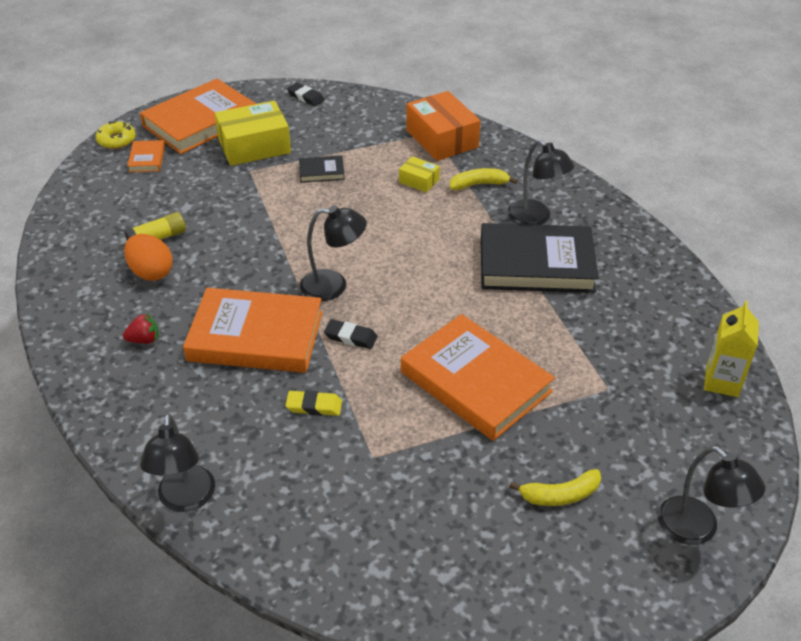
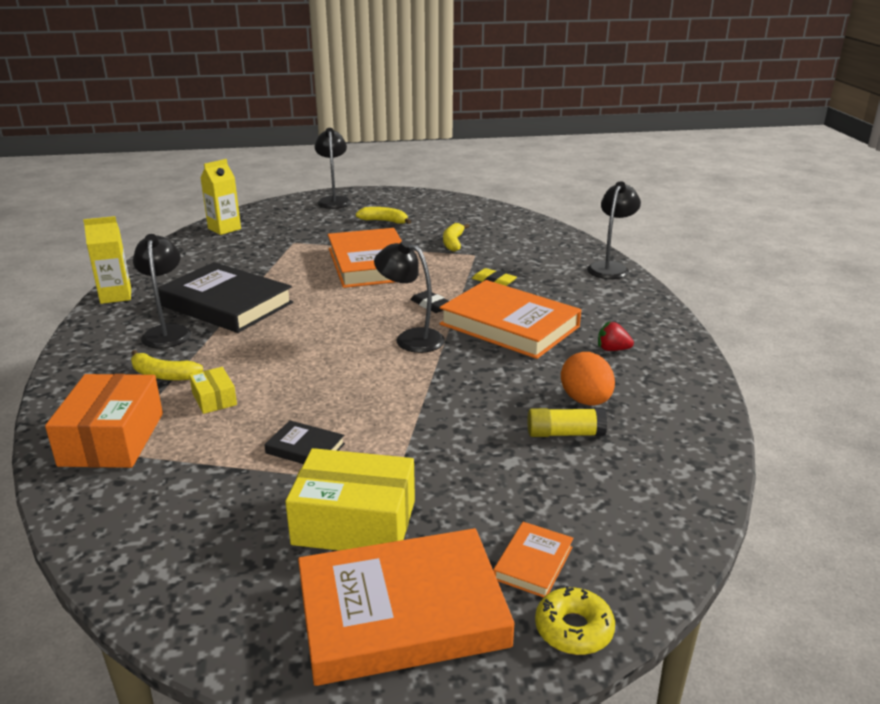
camera: 150 degrees left, 15 degrees down
(306, 97) = (182, 595): black eraser -> none
(420, 476) = (453, 242): none -> yellow banana
(641, 236) = (116, 296): none -> yellow carton

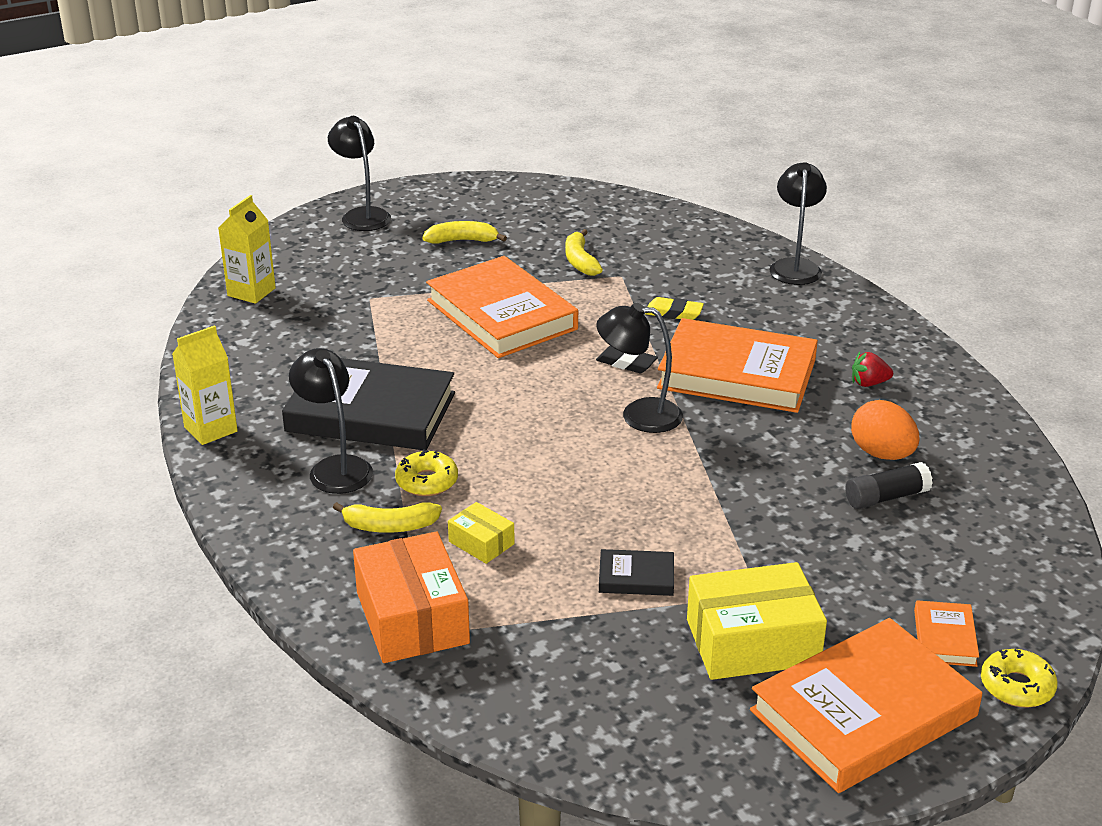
camera: 20 degrees left, 5 degrees up
(218, 352) = (427, 481): none -> yellow donut
(565, 433) = (886, 497): yellow glue stick -> black glue stick

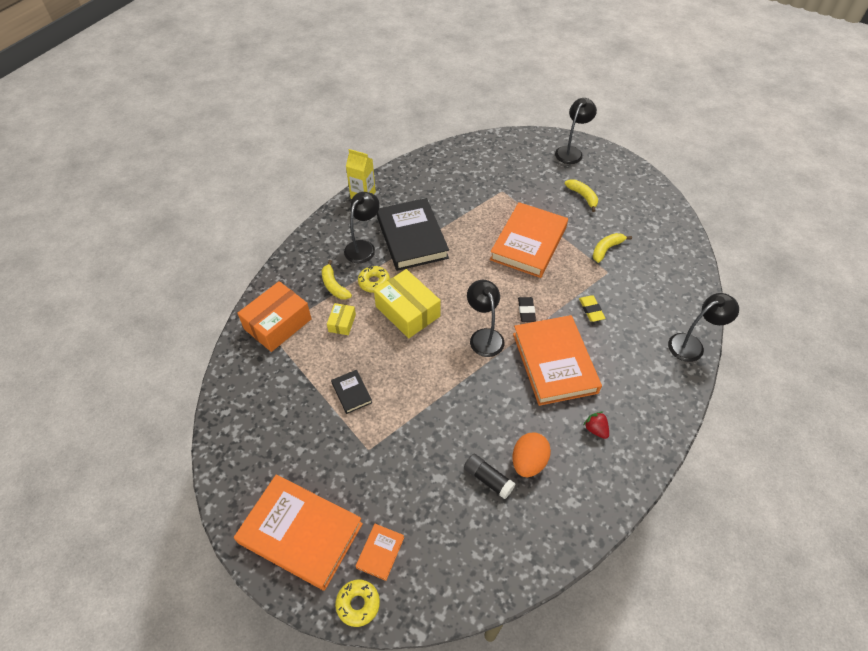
camera: 60 degrees right, 20 degrees up
(251, 292) = (473, 152): yellow carton -> none
(752, 642) = (329, 462): yellow box -> yellow box (408, 311)
(944, 638) = (380, 552): orange book -> orange book turned 45 degrees counterclockwise

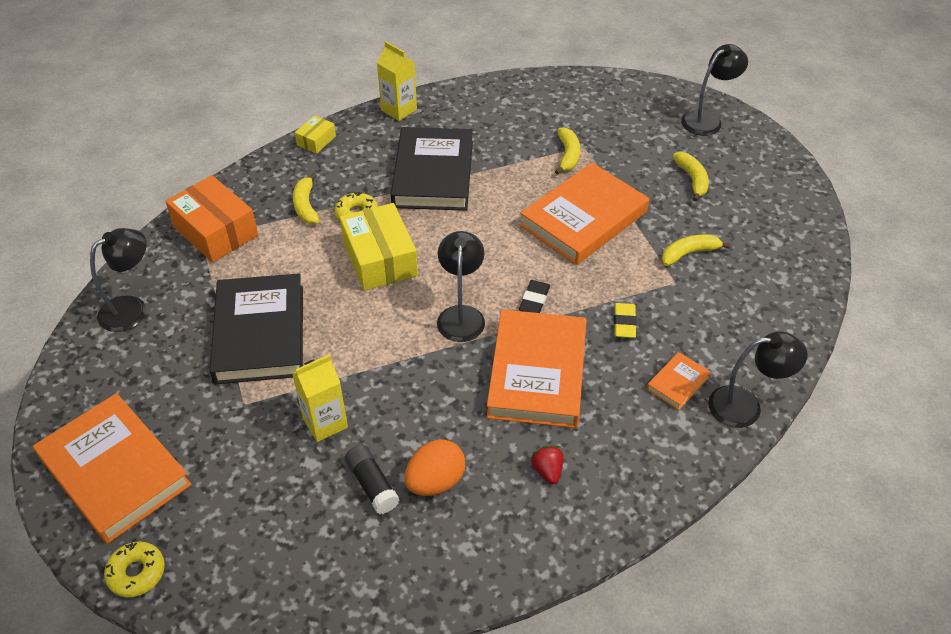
camera: 20 degrees right, 5 degrees down
(278, 324) = (216, 231): orange box -> orange box turned 75 degrees clockwise
(342, 323) = (292, 250): yellow box -> yellow box (316, 140)
(351, 393) = (260, 333): black book -> black book, size x2.27
(363, 247) = (366, 170): black lamp -> black lamp (132, 308)
(380, 552) = (194, 524): orange book -> orange book (677, 383)
(432, 445) = (325, 422): none -> yellow carton
(495, 200) = (568, 155): none -> yellow banana

